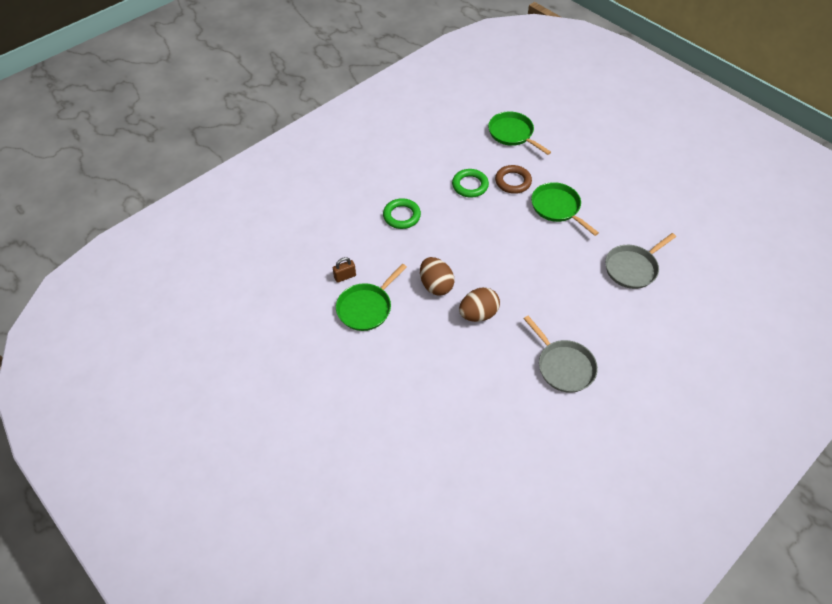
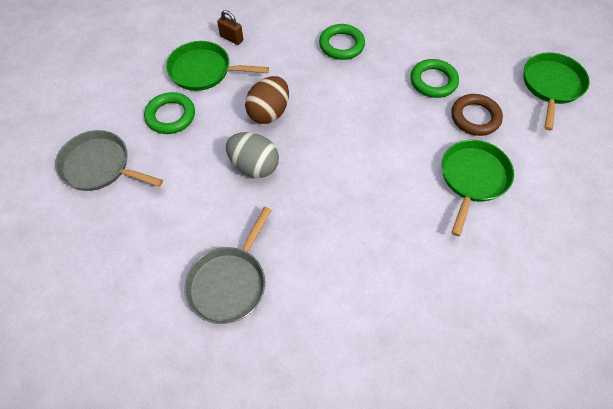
camera: 60 degrees right, 5 degrees up
(398, 346) = (170, 116): none -> green ring
(478, 314) = (254, 166): brown egg -> grey egg
(632, 268) = (440, 306): grey pan -> grey pan (99, 166)

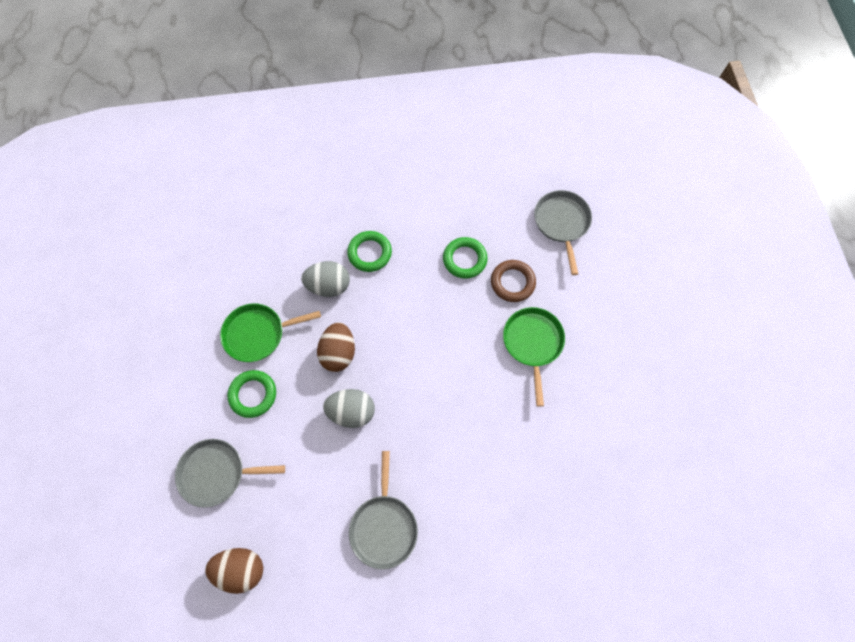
camera: 25 degrees left, 10 degrees up
(69, 258) = (241, 568): none -> brown egg
(231, 38) = (266, 287): brown padlock -> none
(289, 57) = (329, 286): none -> grey egg
(551, 86) = (561, 223): green pan -> grey pan

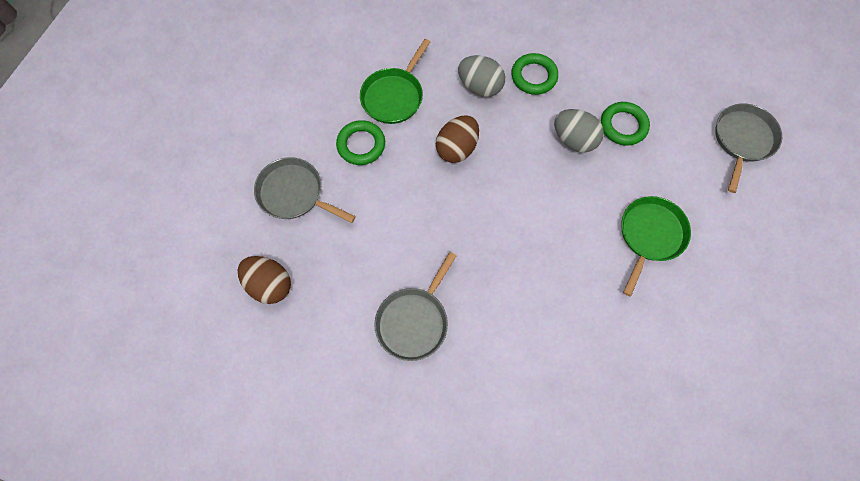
camera: 30 degrees right, 0 degrees up
(258, 334) = (394, 96): green pan -> green pan turned 75 degrees counterclockwise
(352, 411) = (440, 205): grey egg -> grey egg (573, 140)
(512, 282) = (660, 170): brown ring -> none

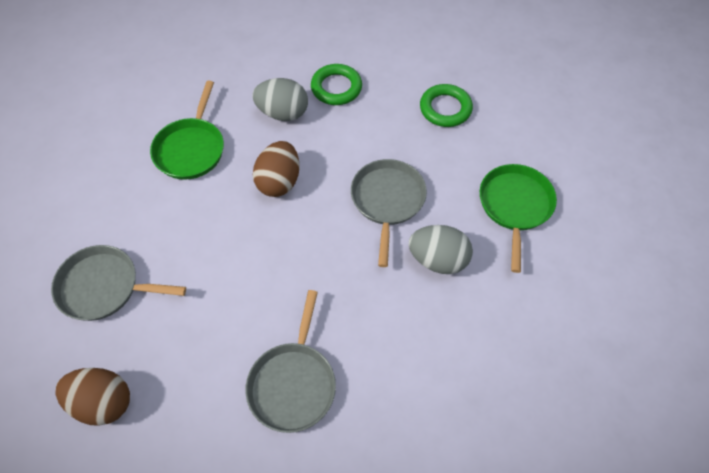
camera: 20 degrees left, 10 degrees down
(361, 145) = (169, 210): green ring -> none
(573, 140) = (400, 136): grey egg -> grey egg (438, 260)
(742, 140) = (565, 88): grey pan -> grey pan (387, 201)

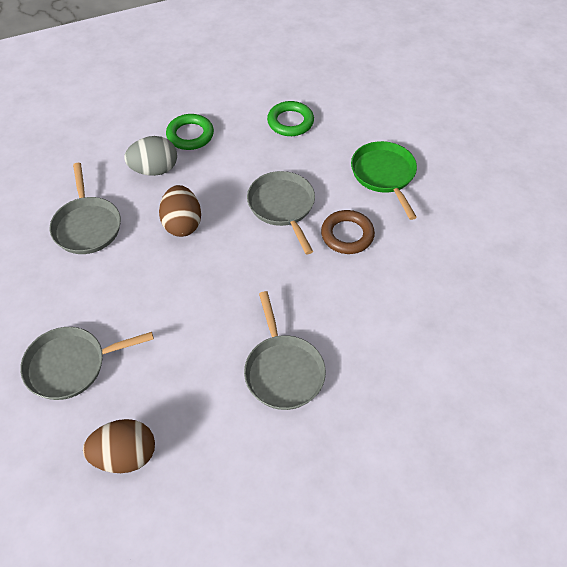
camera: 25 degrees left, 5 degrees down
(191, 149) = (87, 226): green pan -> grey pan
(438, 260) = (347, 235): grey egg -> brown ring

